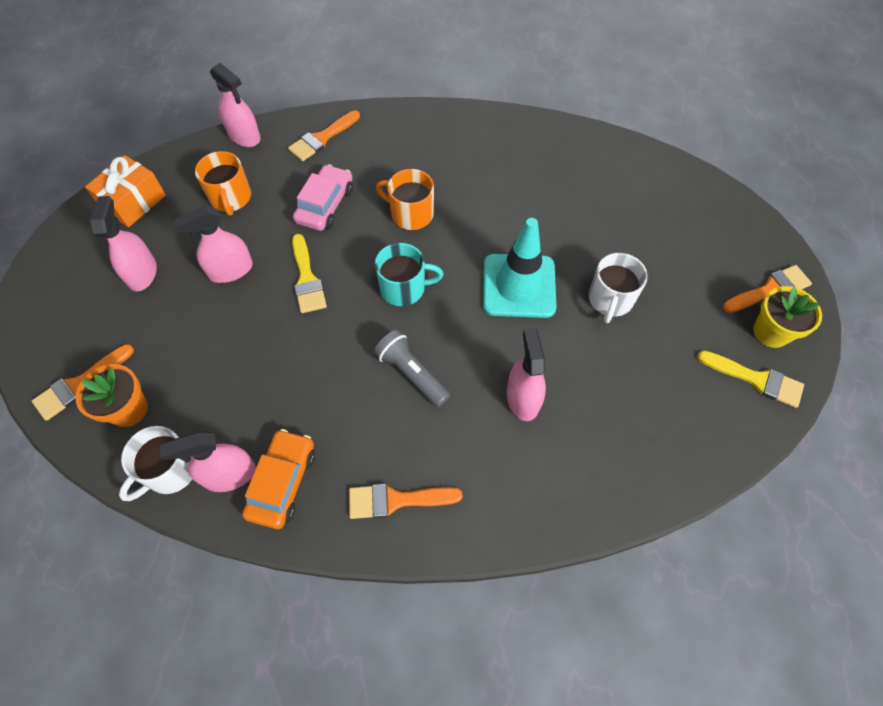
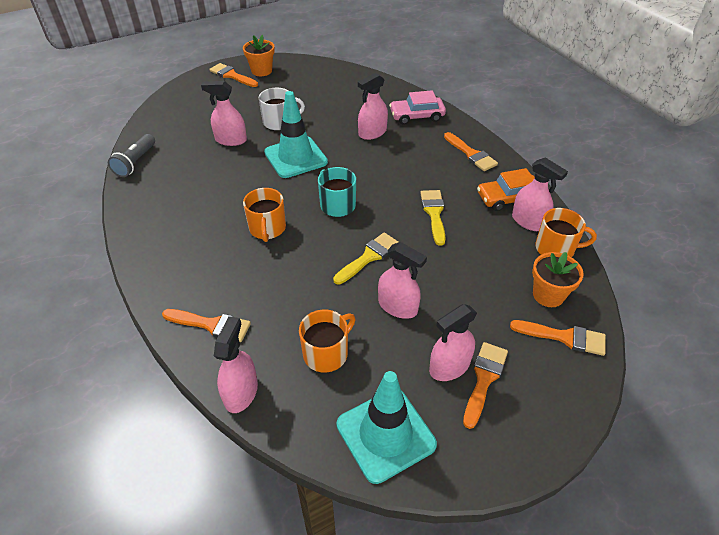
camera: 120 degrees left, 15 degrees down
(109, 290) = (484, 379): none -> orange brush
(134, 202) = (385, 434): orange gift -> turquoise traffic cone
(170, 470) = (556, 249): white mug -> orange mug
(325, 205) = (291, 282): pink car -> pink car (417, 116)
(411, 374) = (396, 177): grey flashlight -> grey flashlight (136, 162)
(595, 235) = (231, 140): none -> pink spray bottle
(755, 379) = (295, 70): yellow brush -> yellow brush (434, 214)
(771, 332) = (261, 71): yellow flower pot -> orange flower pot

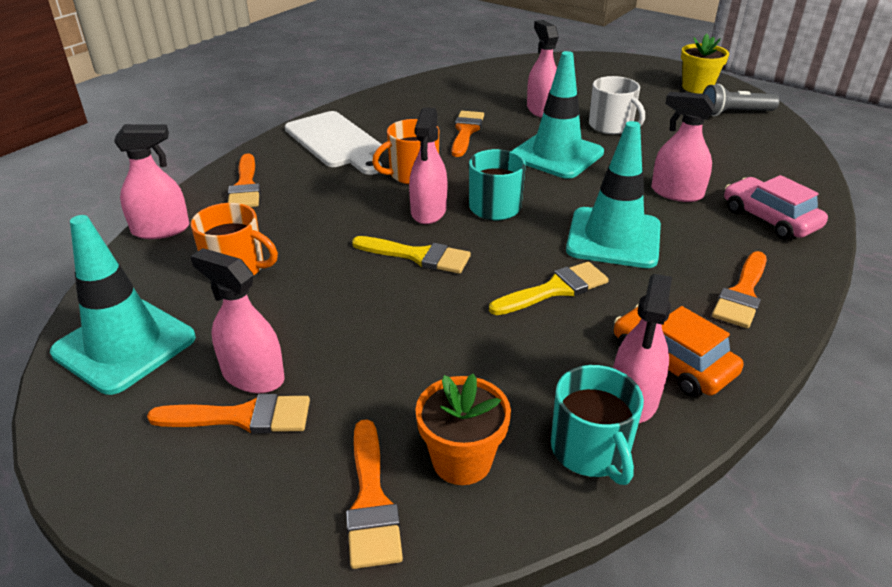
camera: 65 degrees right, 10 degrees down
(136, 162) = (449, 78): grey flashlight -> grey flashlight (734, 113)
(183, 254) = (335, 142): none -> white cutting board
(232, 75) = (660, 75): orange brush -> orange brush (466, 132)
(261, 71) = (697, 87): orange flower pot -> yellow flower pot
(397, 306) = (341, 302): pink spray bottle -> pink spray bottle (428, 211)
(400, 173) = (613, 238): none -> turquoise traffic cone
(556, 249) = (591, 450): orange mug -> turquoise mug

